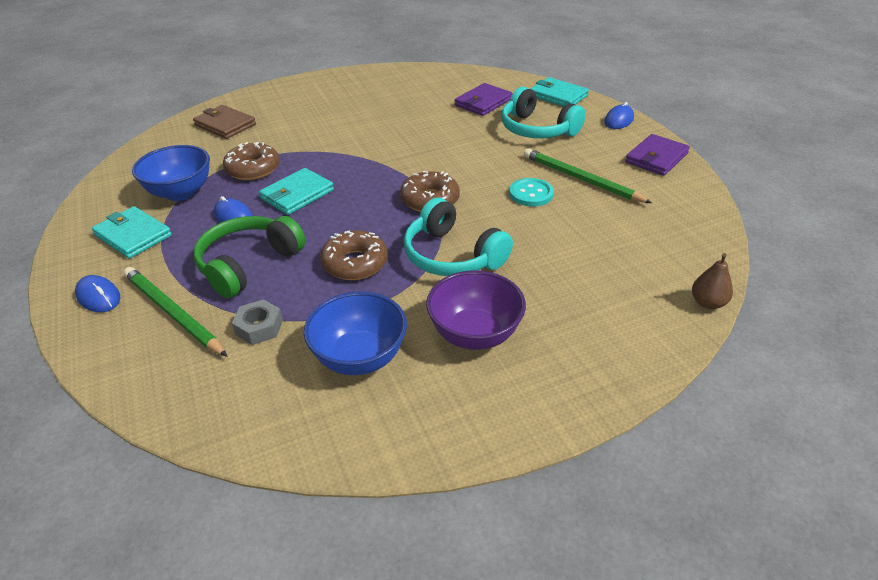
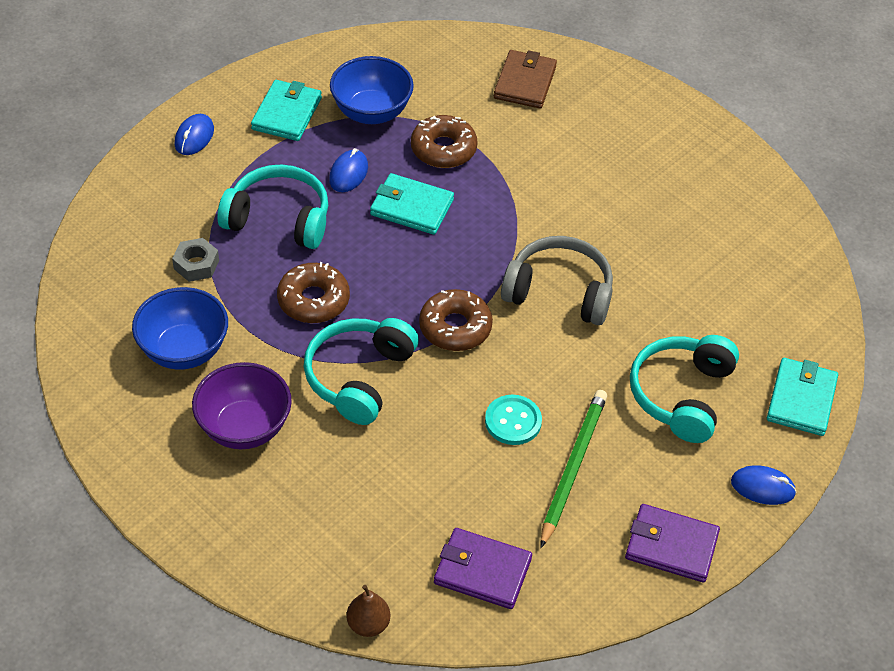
camera: 65 degrees right, 10 degrees up
(173, 313) = (192, 197): green pencil -> none
(248, 264) = (279, 219): green headphones -> turquoise headphones
(425, 152) = (559, 292): none -> grey headphones
(483, 102) = (728, 316): purple wallet -> purple wallet (482, 571)

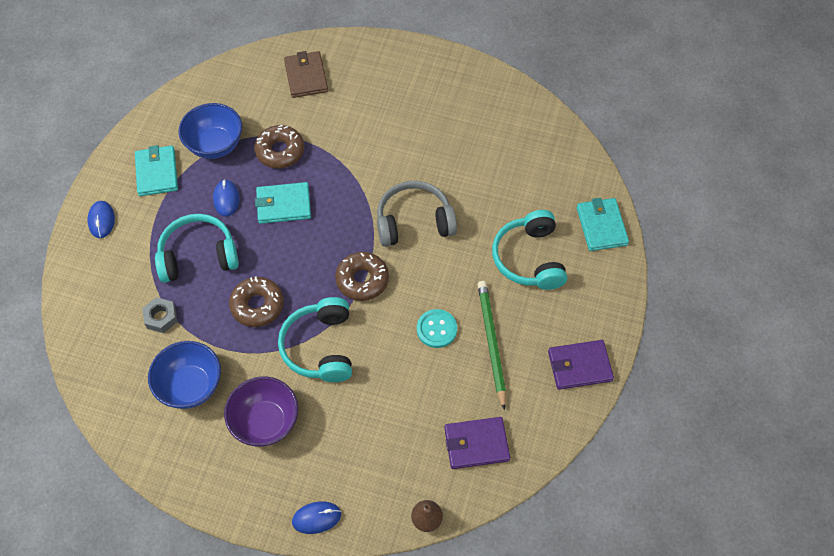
camera: 25 degrees left, 10 degrees up
(762, 487) = (611, 298): blue mouse -> blue mouse (316, 518)

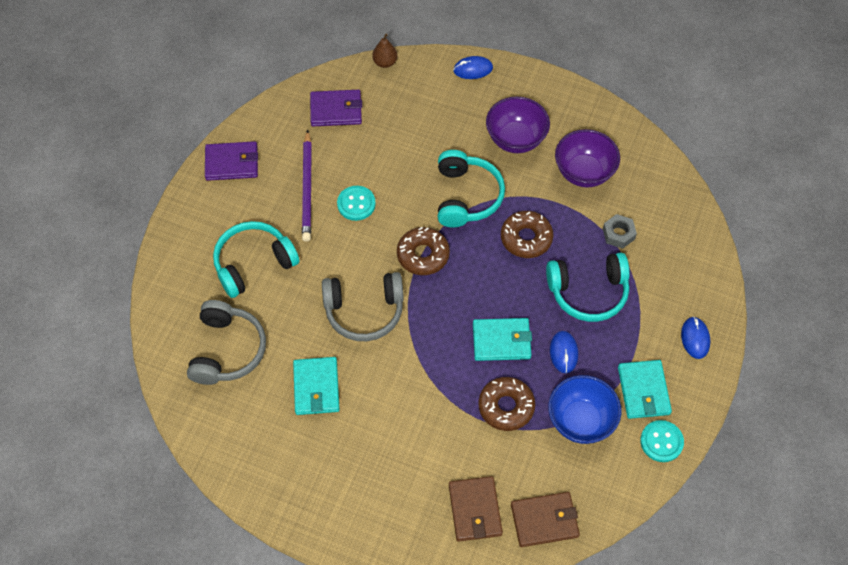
camera: 175 degrees left, 0 degrees up
(147, 134) = (661, 442): none -> turquoise button
(191, 386) = (584, 172): blue bowl -> purple bowl
(250, 73) = (544, 520): none -> brown wallet
(491, 343) = (307, 188): green pencil -> purple pencil
(529, 258) = (253, 264): turquoise headphones -> turquoise headphones turned 120 degrees counterclockwise
(534, 178) = (227, 350): none -> grey headphones
(601, 226) = (171, 291): turquoise wallet -> turquoise wallet (316, 387)

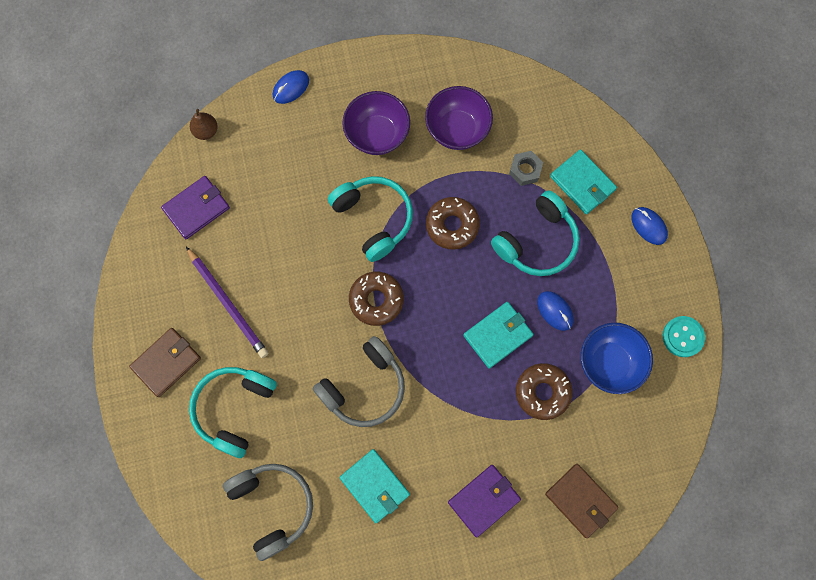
camera: 35 degrees left, 15 degrees up
(232, 163) = (140, 324): purple wallet -> purple wallet (484, 500)
(356, 204) = (283, 290): turquoise button -> none
(544, 520) = (640, 470): brown wallet -> brown wallet (166, 362)
(643, 391) = (640, 301): turquoise wallet -> turquoise wallet (582, 183)

